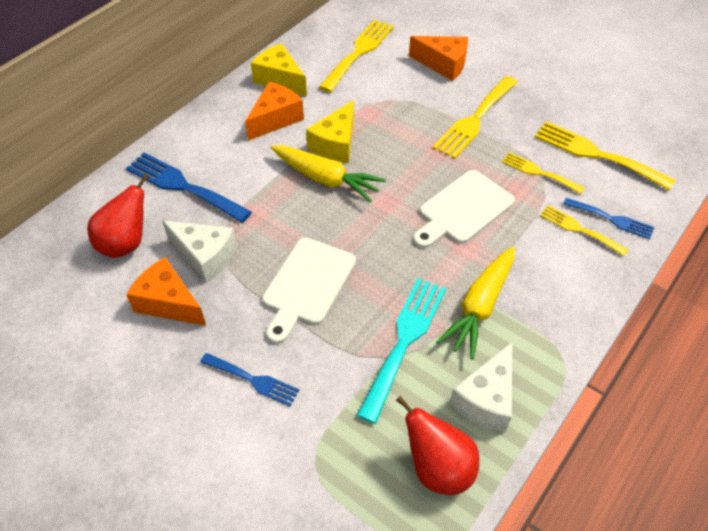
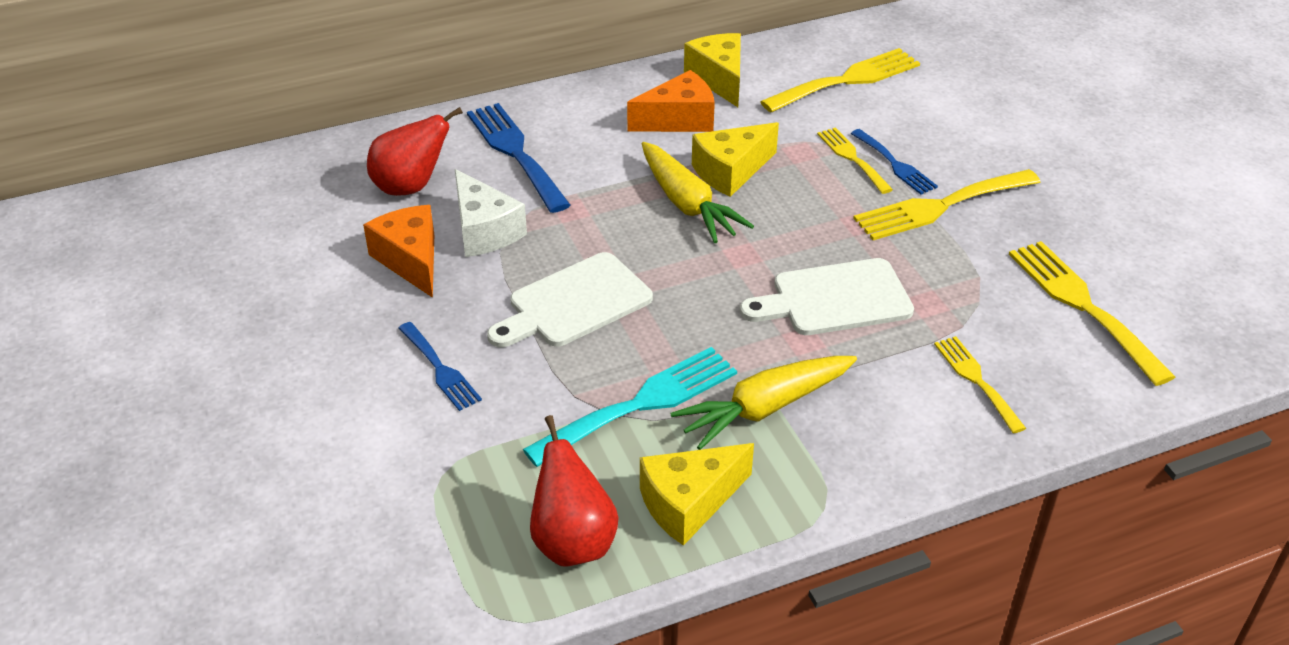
camera: 30 degrees right, 10 degrees down
(443, 64) = (952, 129): orange cheese -> none
(486, 399) = (689, 503): white cheese -> yellow cheese
(538, 172) = (977, 296): yellow fork -> yellow fork (852, 158)
(612, 219) = (1035, 387): blue fork -> blue fork (895, 164)

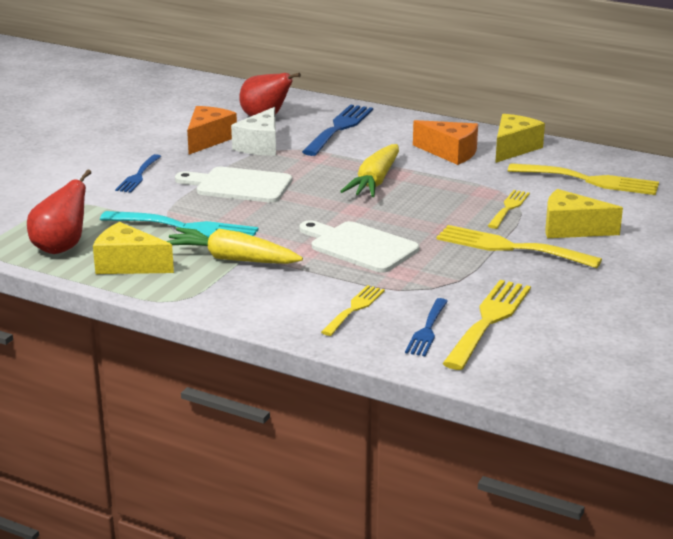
camera: 50 degrees right, 15 degrees down
(730, 171) = (427, 181): yellow cheese -> yellow cheese (571, 229)
(895, 164) = (527, 221): blue fork -> blue fork (427, 330)

